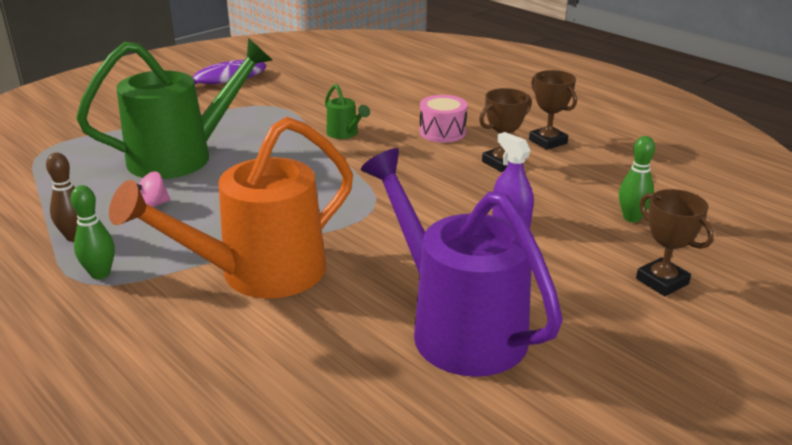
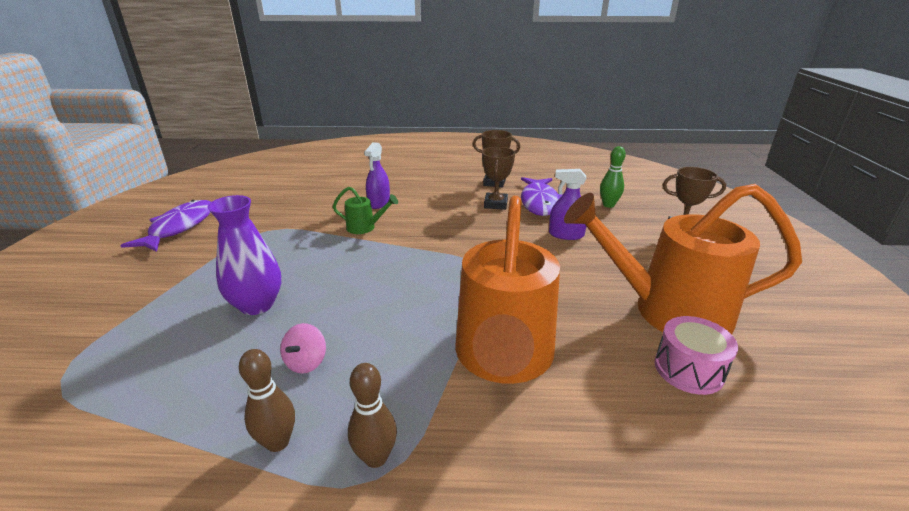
camera: 45 degrees left, 0 degrees up
(100, 274) = (375, 457): green bowling pin -> brown bowling pin
(183, 156) = (257, 305): green watering can -> purple vase
(395, 117) = (379, 203): none -> purple spray bottle
(442, 132) = (427, 200): pink drum -> pink drum (688, 369)
(457, 326) = (666, 311): purple watering can -> orange watering can
(554, 181) = (539, 202): none -> purple fish

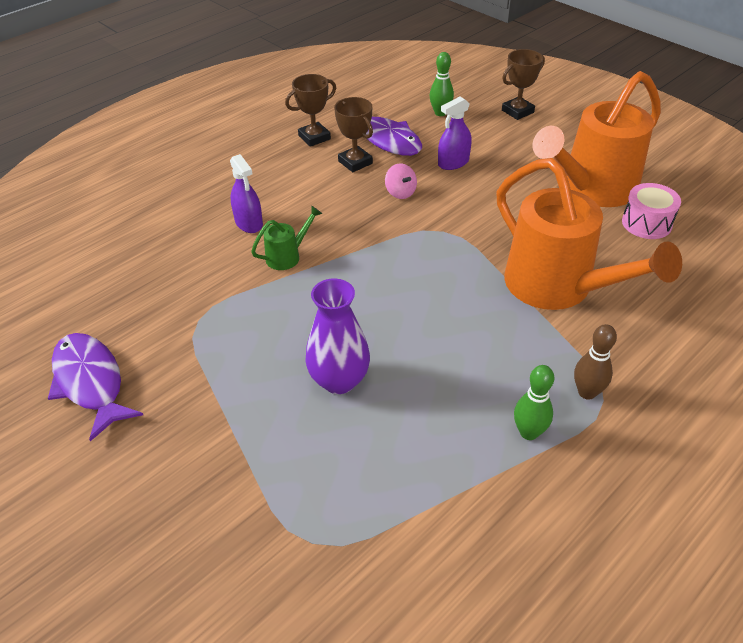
camera: 45 degrees left, 15 degrees up
(278, 442) = (529, 432): brown bowling pin -> green bowling pin
(306, 362) = (456, 383): pink spinning top -> pink spinning top (400, 192)

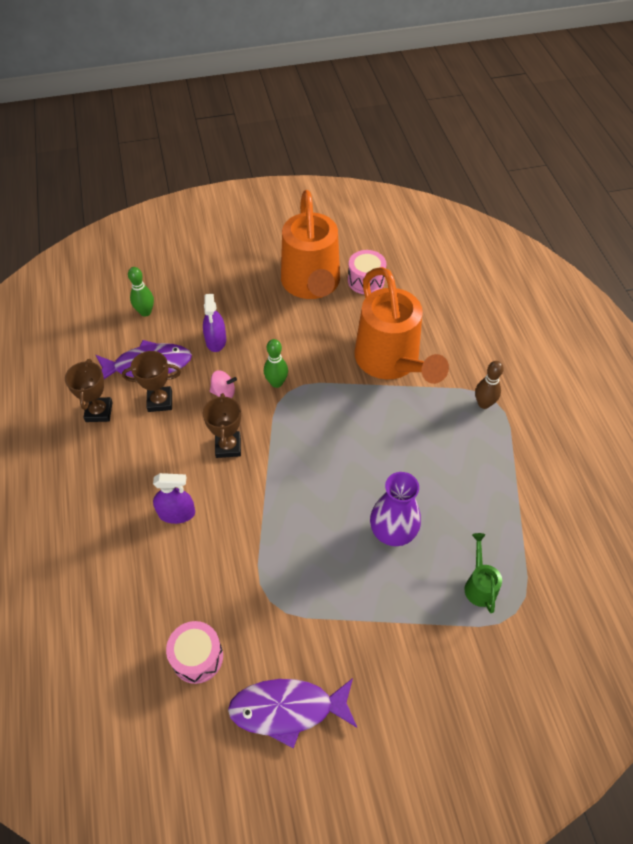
camera: 60 degrees left, 10 degrees up
(114, 299) = (197, 657): none -> pink drum
(288, 256) = (240, 504): green watering can -> green watering can (479, 585)
(517, 111) = (188, 267): brown trophy -> brown trophy (228, 446)
(529, 432) = (496, 451): green bowling pin -> green bowling pin (276, 383)
(558, 288) = (391, 362): orange watering can -> orange watering can turned 75 degrees clockwise

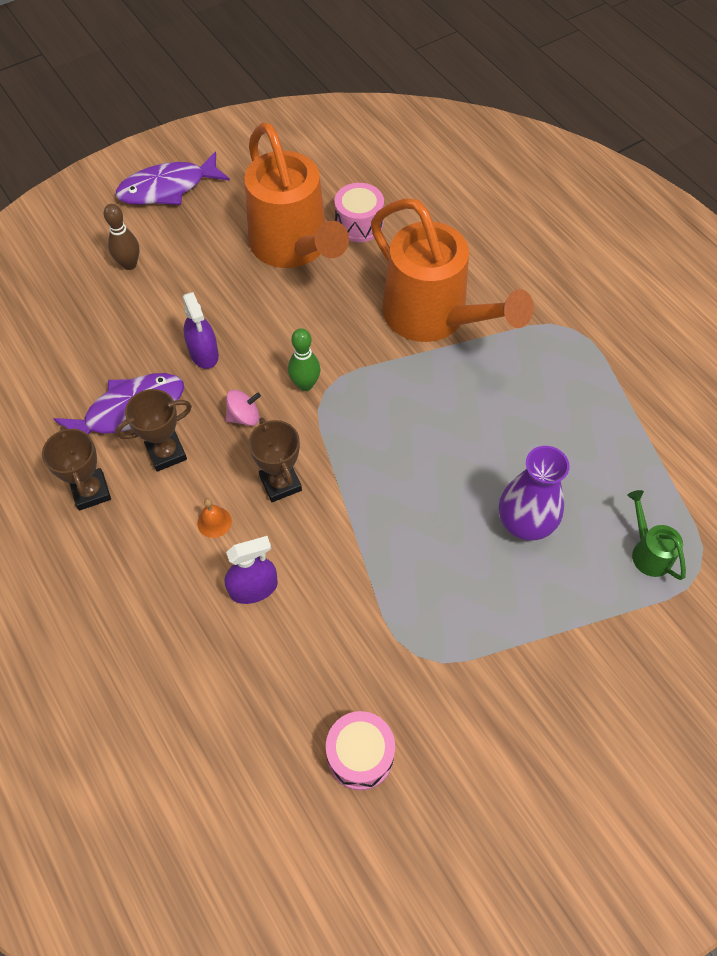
camera: 20 degrees left, 5 degrees up
(145, 312) = (93, 342): green bowling pin -> none
(171, 458) = (214, 522): none -> orange bell
(287, 709) = (495, 776): purple fish -> purple fish (168, 188)
(484, 404) = (563, 336): brown bowling pin -> brown bowling pin (129, 264)

